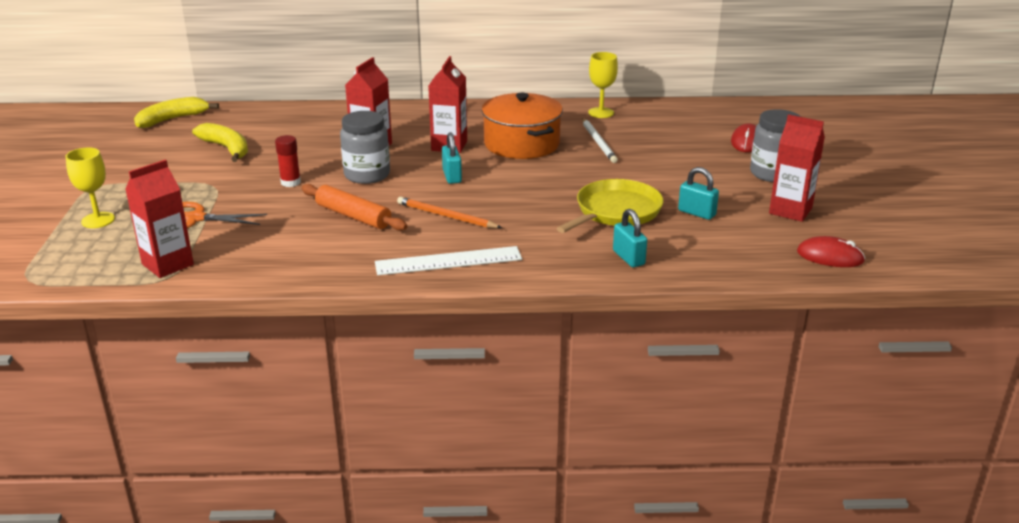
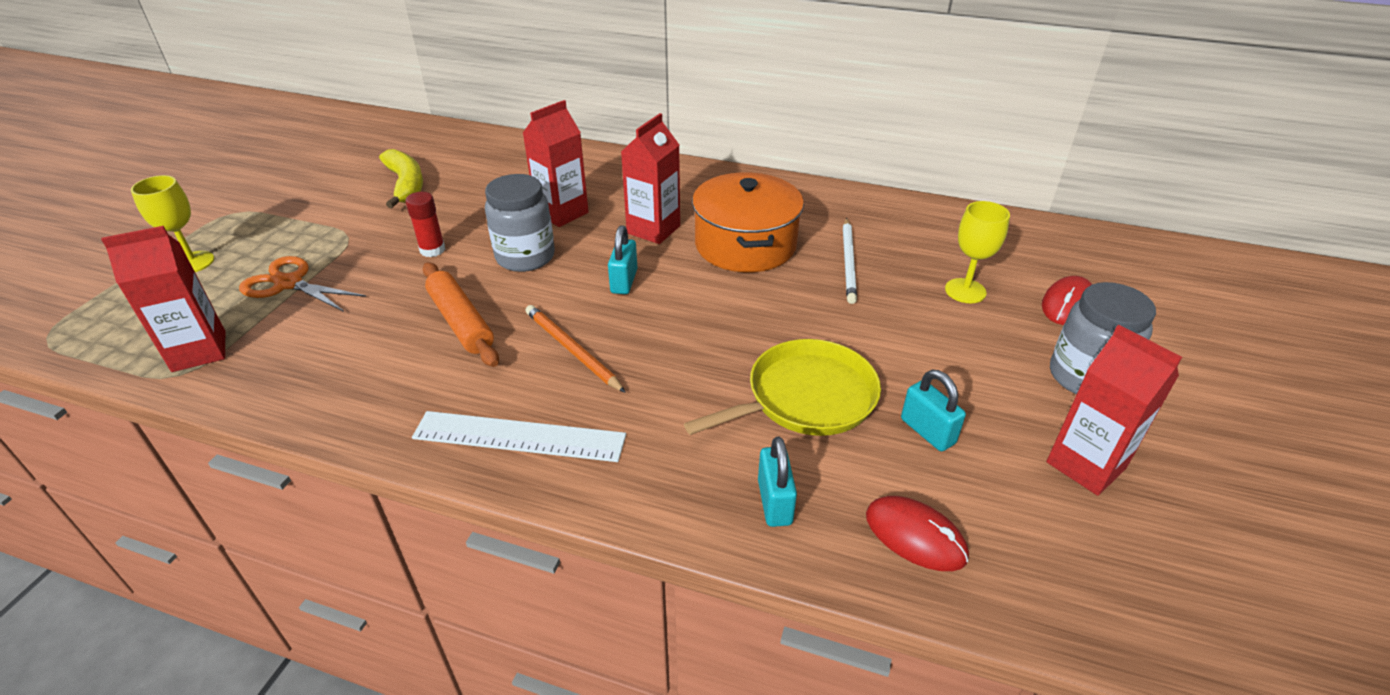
camera: 20 degrees right, 10 degrees up
(172, 119) = (385, 134): yellow banana -> none
(601, 113) = (878, 212): yellow goblet -> yellow goblet (965, 291)
(830, 256) = (1120, 596): red mouse -> red mouse (915, 536)

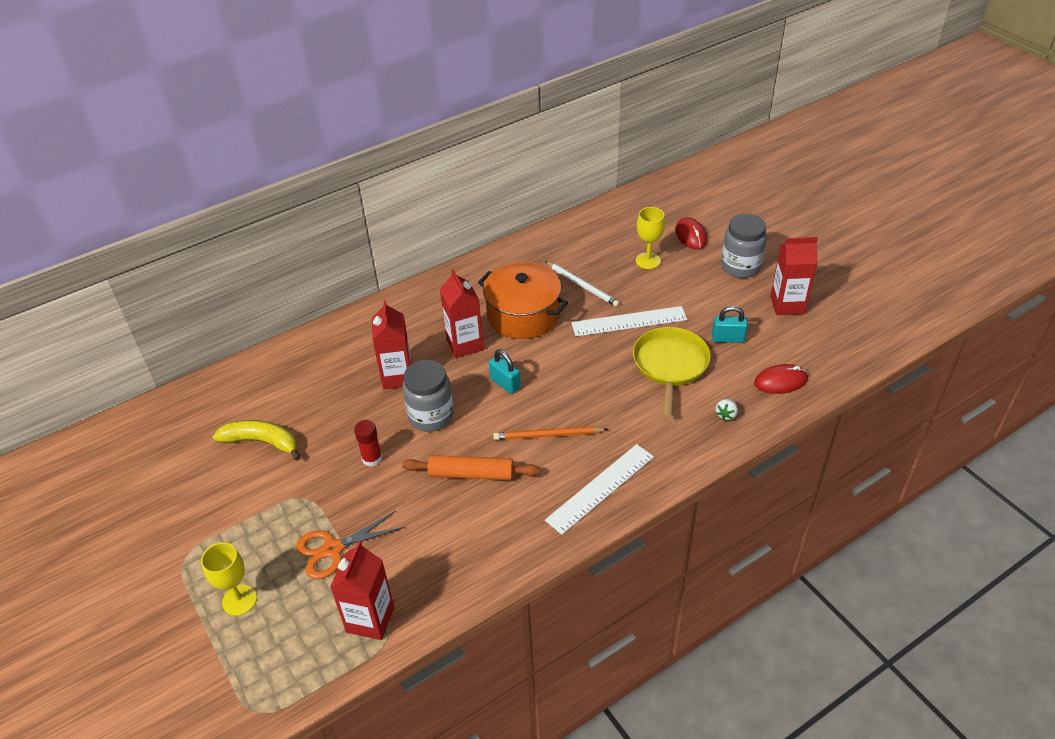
camera: 50 degrees left, 5 degrees up
(774, 502) = (726, 414): turquoise padlock -> white strawberry
(838, 325) = (629, 321): none -> white ruler

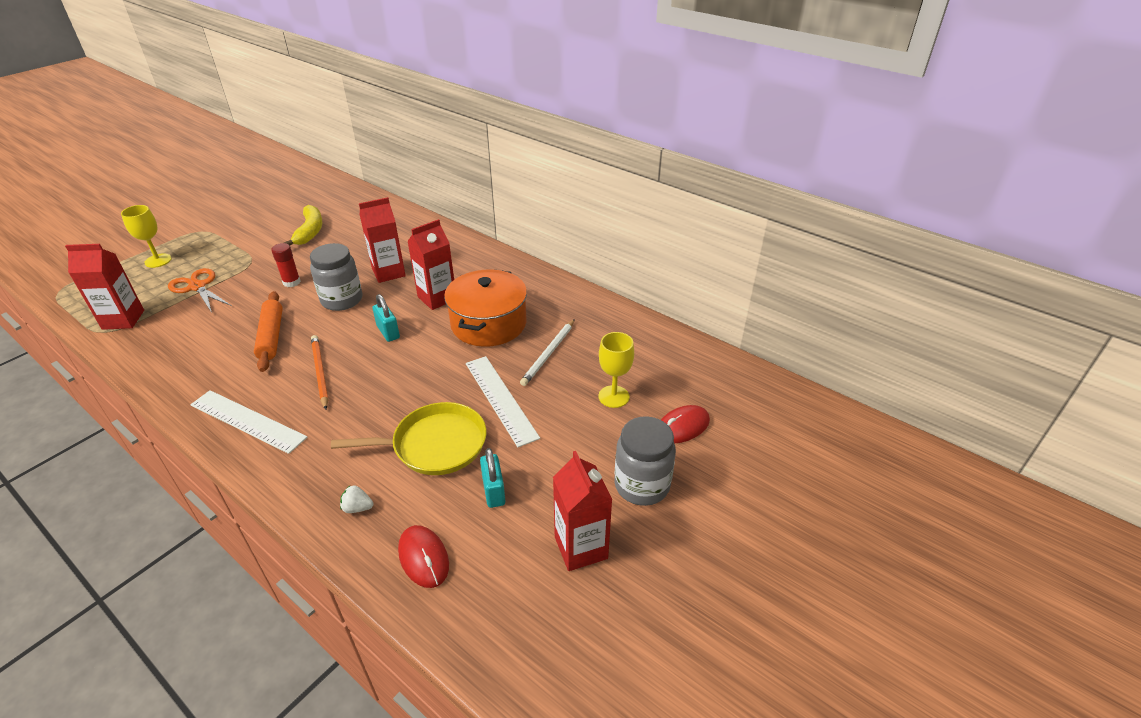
camera: 70 degrees right, 5 degrees down
(505, 383) = (388, 332): turquoise padlock -> turquoise padlock turned 60 degrees counterclockwise

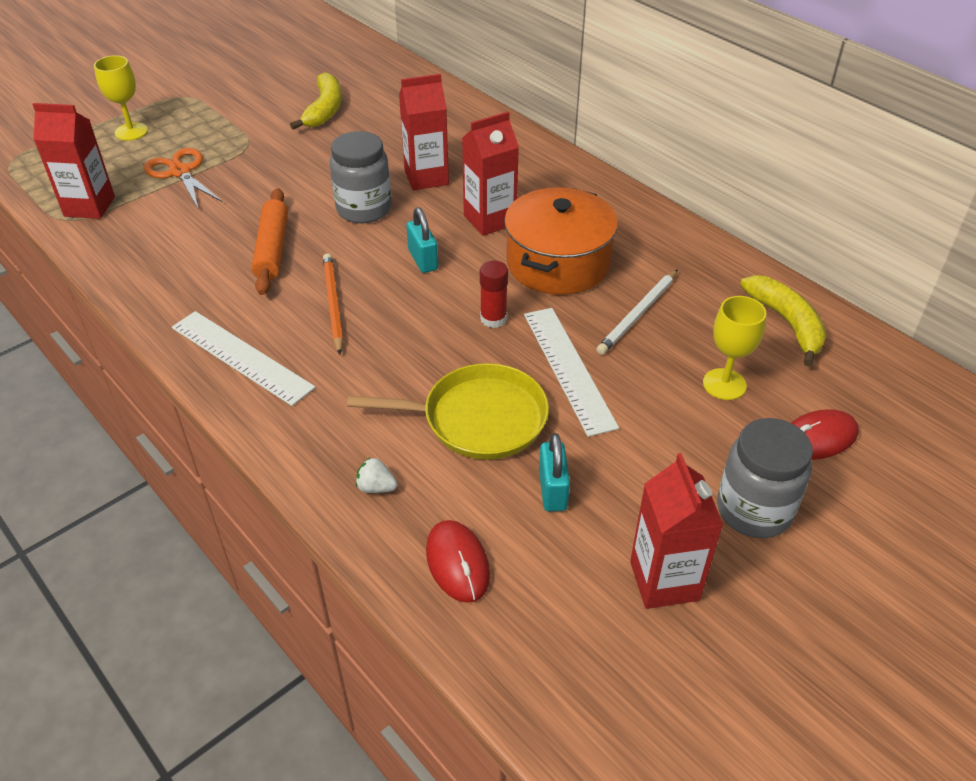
camera: 10 degrees right, 5 degrees up
(291, 282) = (299, 178): red glue stick -> red glue stick (493, 319)
(654, 348) = (787, 323): none -> yellow banana

